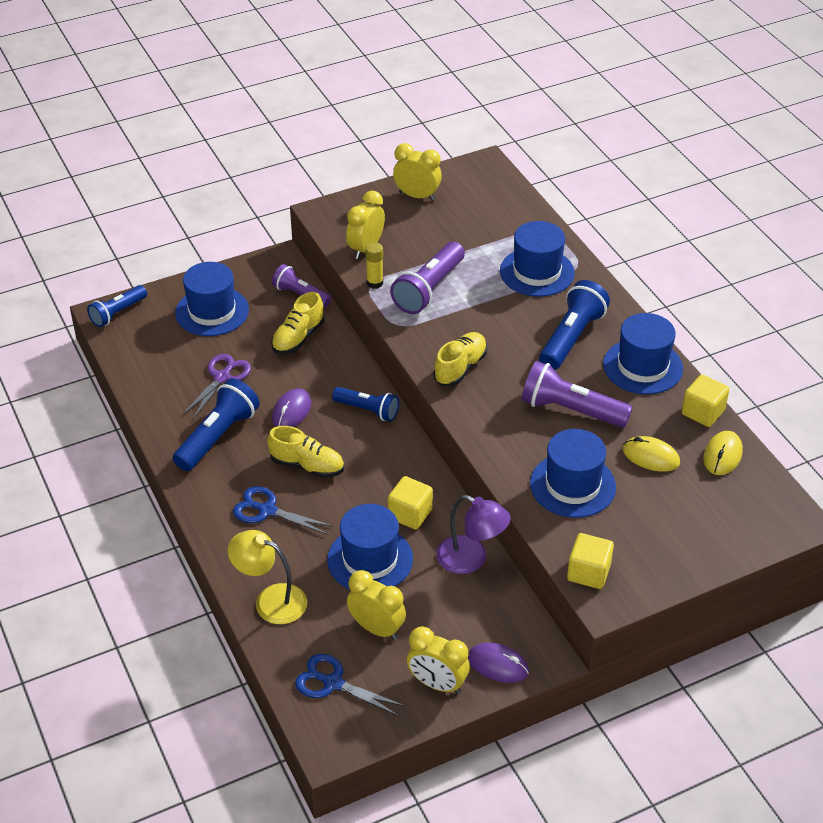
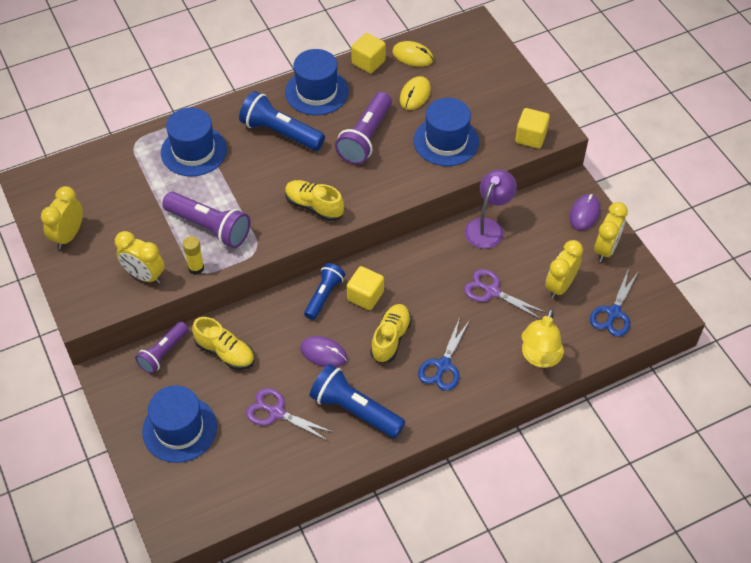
camera: 90 degrees left, 10 degrees up
(117, 313) = (173, 518): blue flashlight -> none
(370, 559) = (492, 291): blue hat -> purple scissors
(410, 514) = (443, 265): yellow cube -> yellow cube (365, 296)

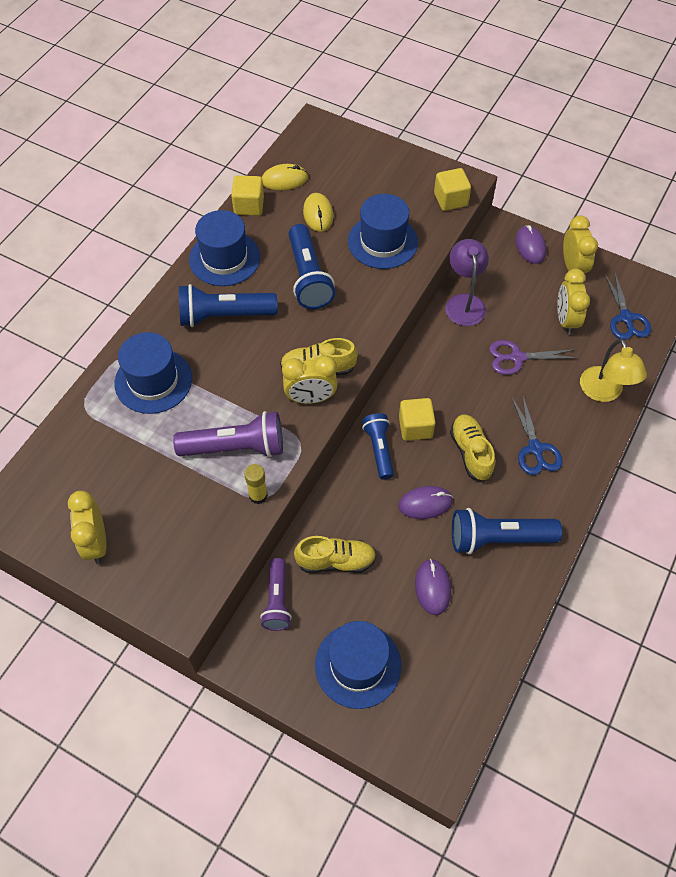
camera: 35 degrees left, 5 degrees up
(144, 276) = (213, 535): yellow clock -> yellow clock (310, 398)
(276, 412) = (432, 587): purple scissors -> purple mouse
(365, 138) = (308, 277): purple flashlight -> blue flashlight

